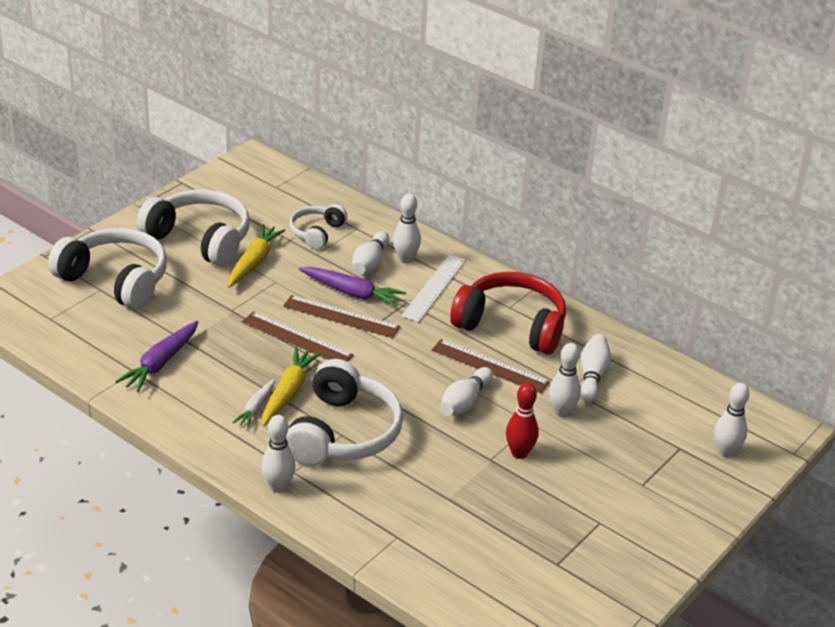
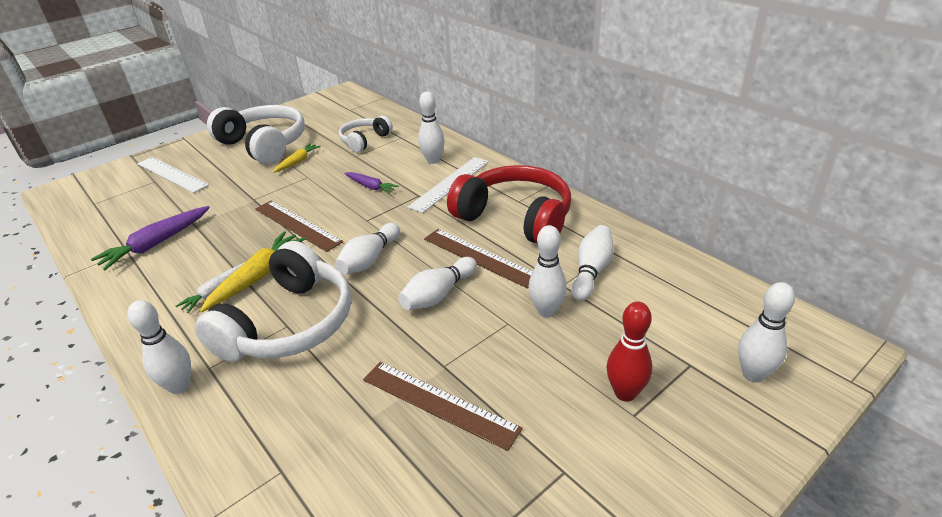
camera: 15 degrees right, 0 degrees up
(115, 280) = (172, 174): white headphones -> white ruler
(254, 262) = (297, 162): yellow carrot -> yellow carrot, size x0.62
(341, 316) = (350, 206): brown ruler -> brown ruler (439, 403)
(352, 293) = (371, 187): purple carrot -> purple carrot, size x0.62
(370, 263) = (399, 163): white bowling pin -> white bowling pin (369, 259)
(519, 453) = (481, 360): red bowling pin -> red bowling pin (625, 393)

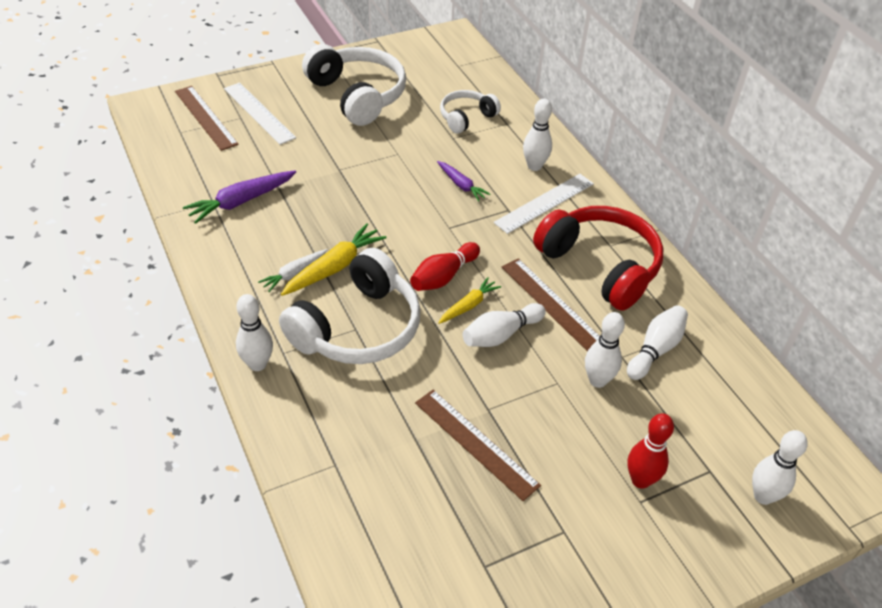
camera: 10 degrees right, 10 degrees up
(297, 162) = (390, 130): yellow carrot -> yellow carrot (468, 305)
(297, 225) = (379, 215): brown ruler -> brown ruler (206, 117)
(369, 259) = (443, 276): white bowling pin -> red bowling pin

